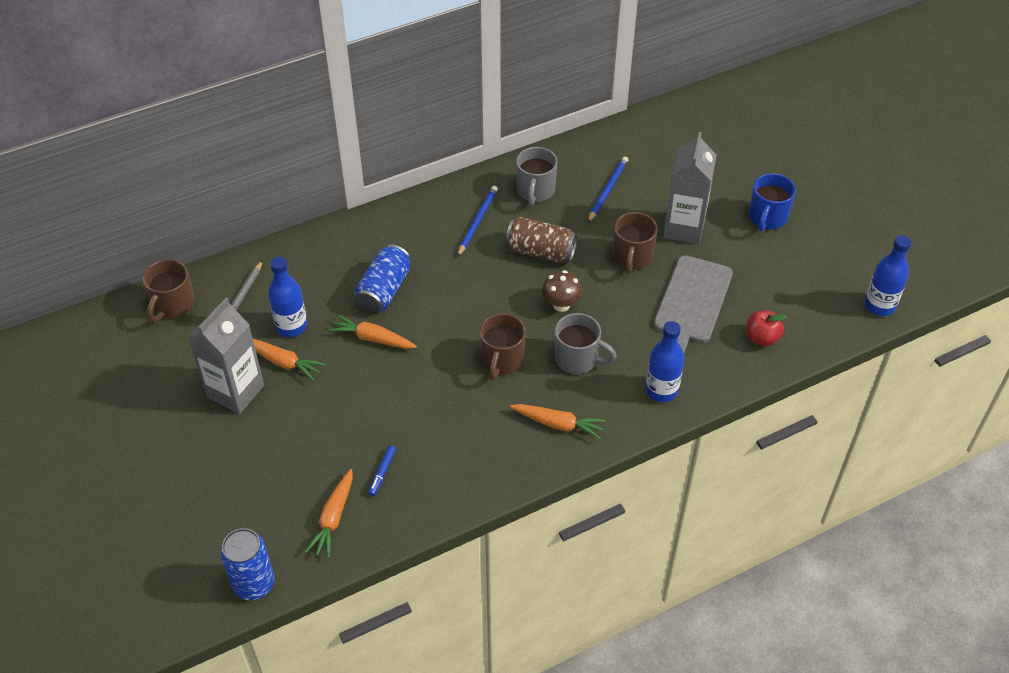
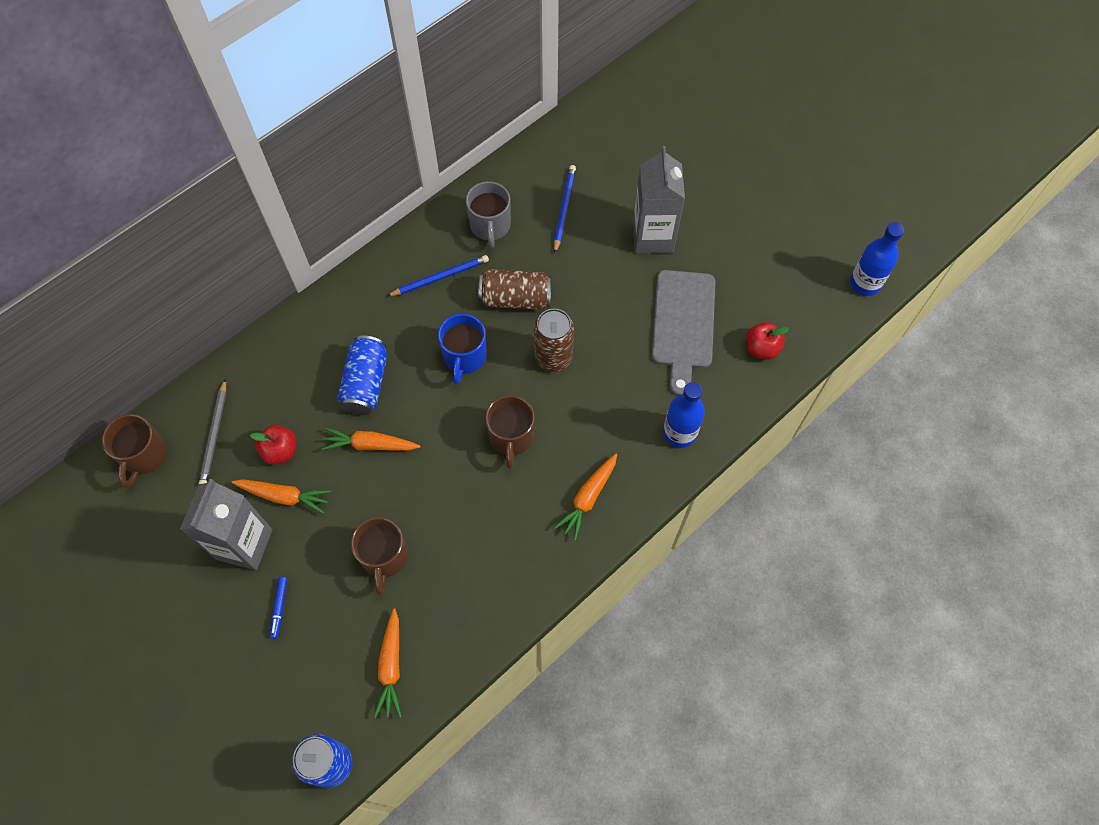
camera: 15 degrees left, 15 degrees up
(291, 326) = (280, 451): blue bottle -> red apple
(382, 473) = (426, 601): blue marker -> blue marker (279, 608)
(477, 222) = (440, 277): blue pencil -> blue pencil turned 60 degrees clockwise
(558, 424) = (588, 498): orange carrot -> orange carrot turned 120 degrees clockwise
(561, 305) = (553, 357): brown mushroom -> brown can
(578, 359) = (587, 417): grey mug -> none
(632, 257) = (610, 284): brown mug -> brown mug (384, 557)
(767, 218) = (732, 206): blue mug -> blue mug (464, 357)

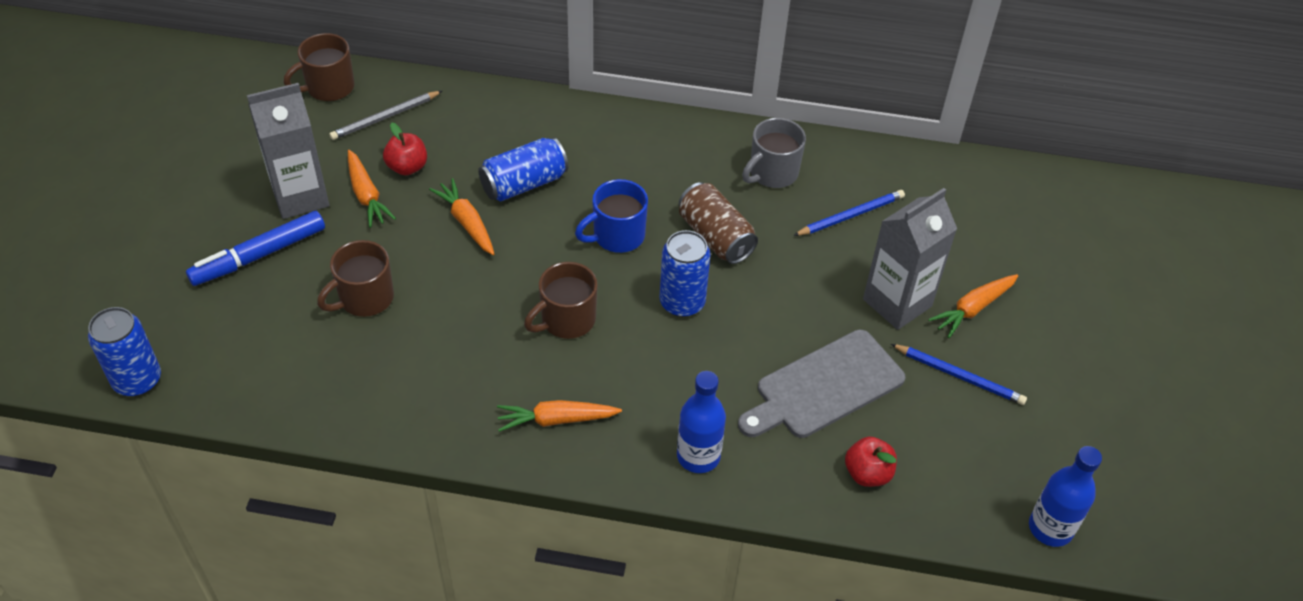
camera: 50 degrees right, 15 degrees down
(279, 608) = (259, 255): blue marker -> blue marker, size x2.14
(391, 666) = (262, 367): orange carrot -> orange carrot (973, 309)
(440, 277) = (681, 170): blue pencil -> blue pencil (959, 376)
(553, 357) = (682, 302): brown can -> blue can

